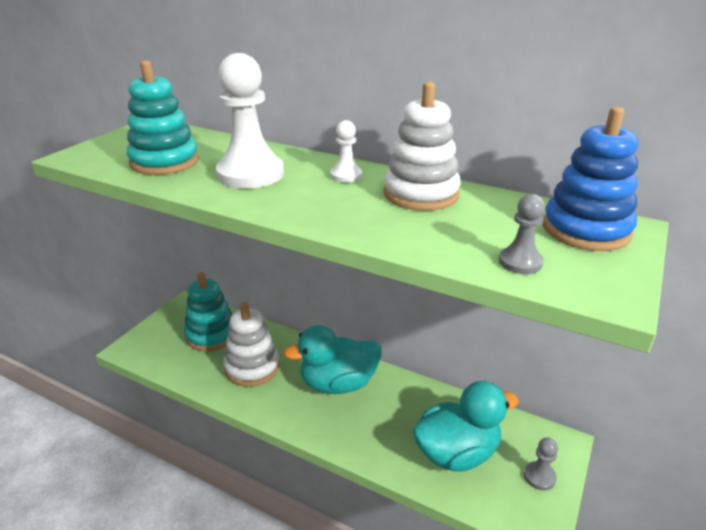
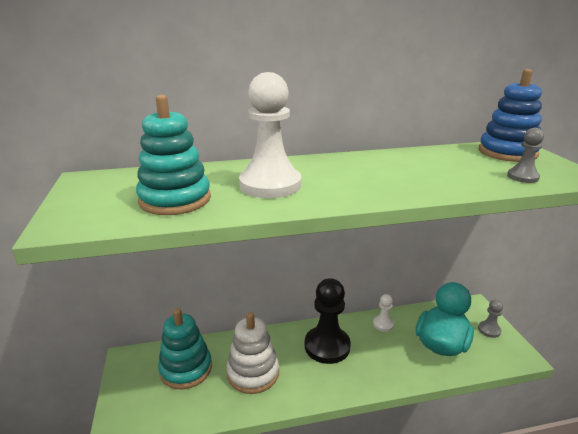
camera: 40 degrees left, 5 degrees down
(338, 383) = (327, 346): turquoise duck -> black pawn
(346, 175) = (335, 165): white pawn -> white pawn (383, 324)
(421, 194) = (401, 161): white stacking toy -> none

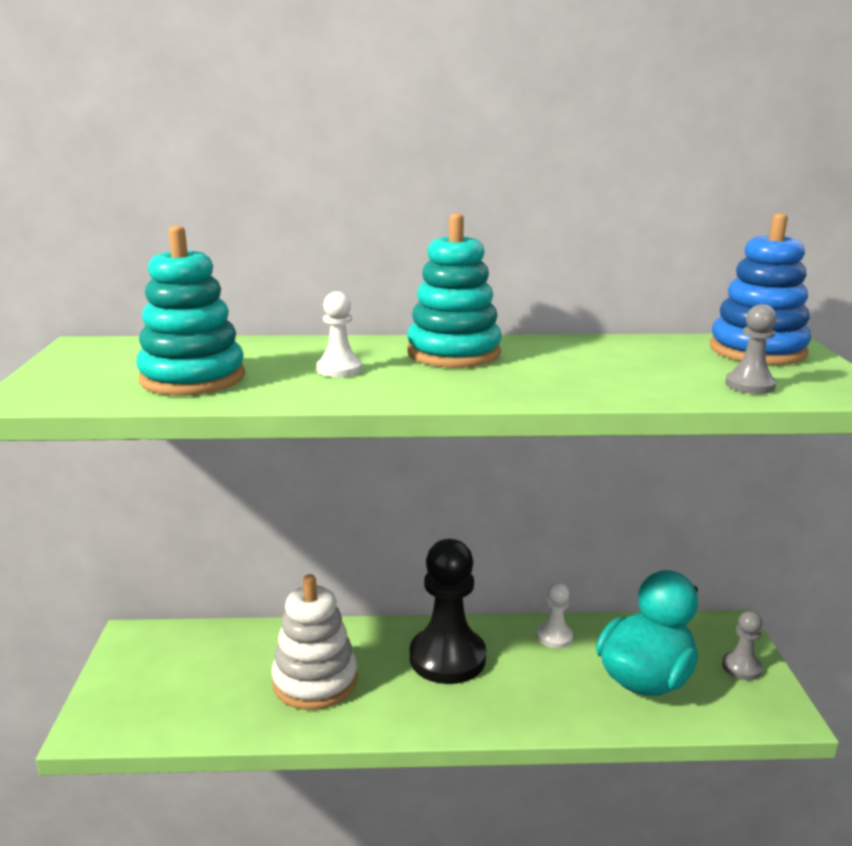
camera: 10 degrees right, 5 degrees down
(186, 369) = (214, 662): turquoise stacking toy -> turquoise stacking toy (453, 353)
(270, 185) = (339, 369): white pawn -> white pawn, size x0.48

